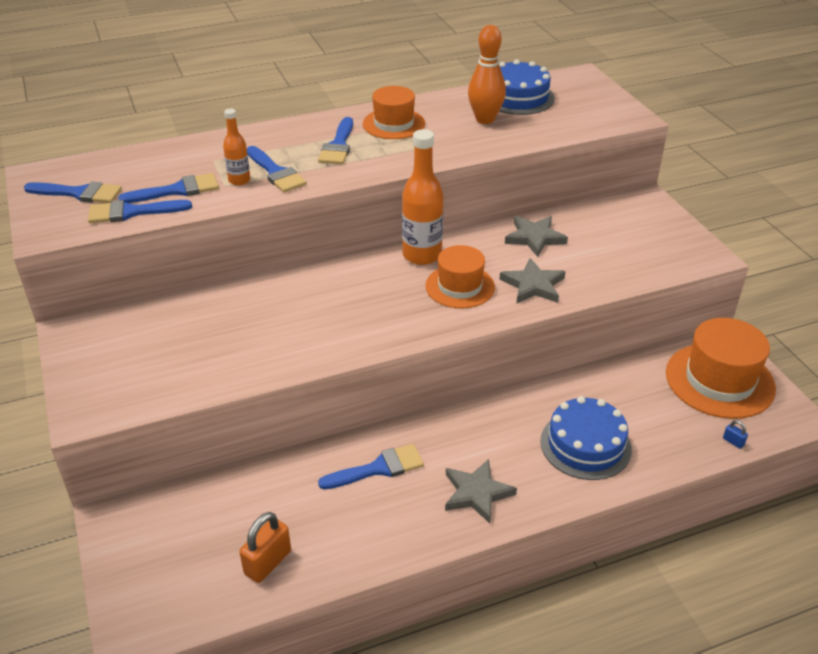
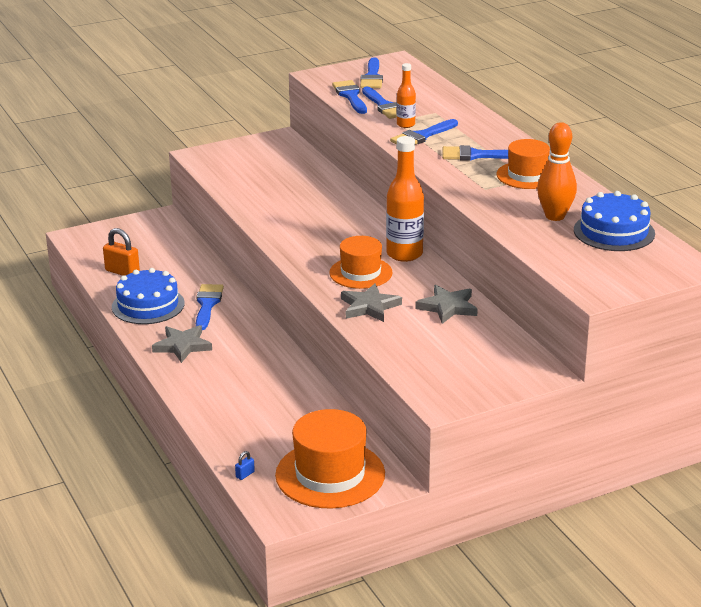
camera: 85 degrees right, 10 degrees down
(378, 468) = (207, 304): blue brush -> blue brush turned 150 degrees counterclockwise
(585, 445) = (237, 395): blue cake -> blue cake (148, 305)

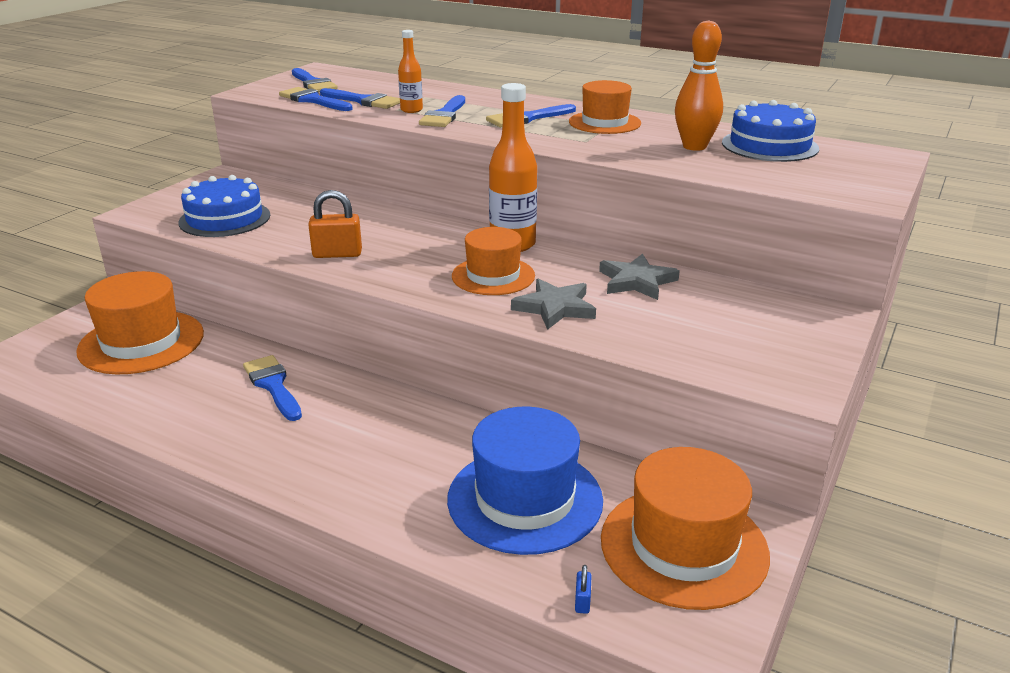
camera: 35 degrees left, 0 degrees up
(122, 272) = (111, 383): orange padlock -> orange padlock (337, 254)
(148, 305) = (190, 413): blue cake -> blue cake (224, 218)
(159, 250) = (141, 342): none -> orange hat
(182, 346) = (293, 449): grey star -> none
(275, 419) = (525, 499): none -> blue hat

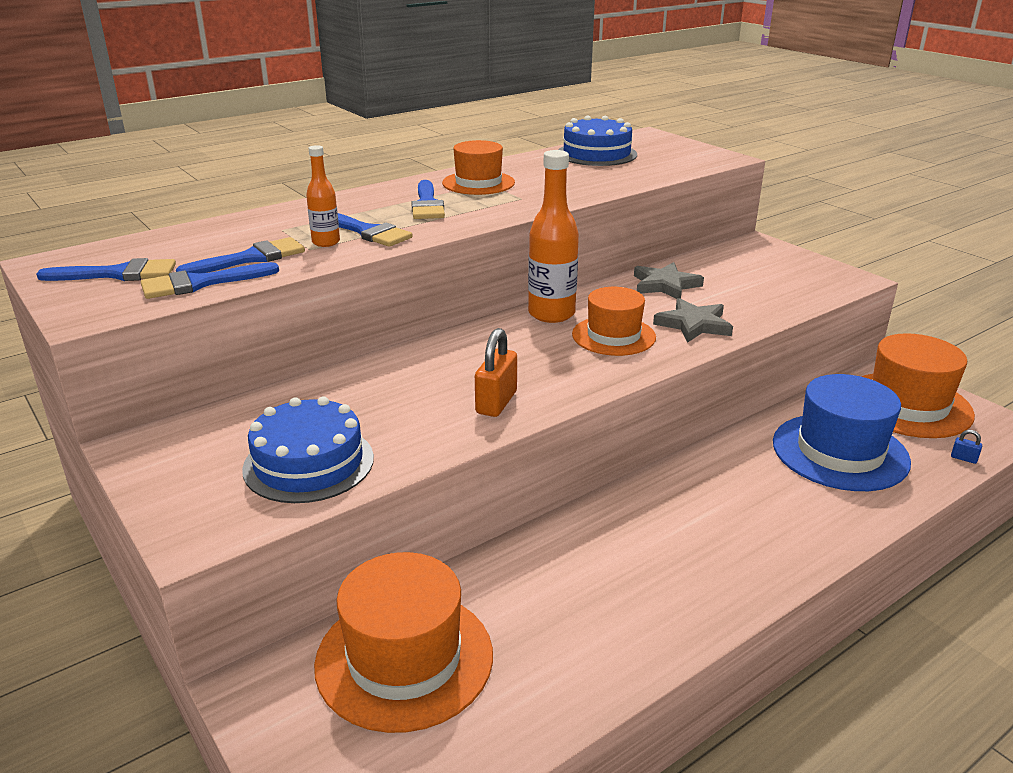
camera: 65 degrees left, 0 degrees up
(273, 385) = (589, 556): blue brush -> none
(694, 146) = (576, 172): orange bowling pin -> none

